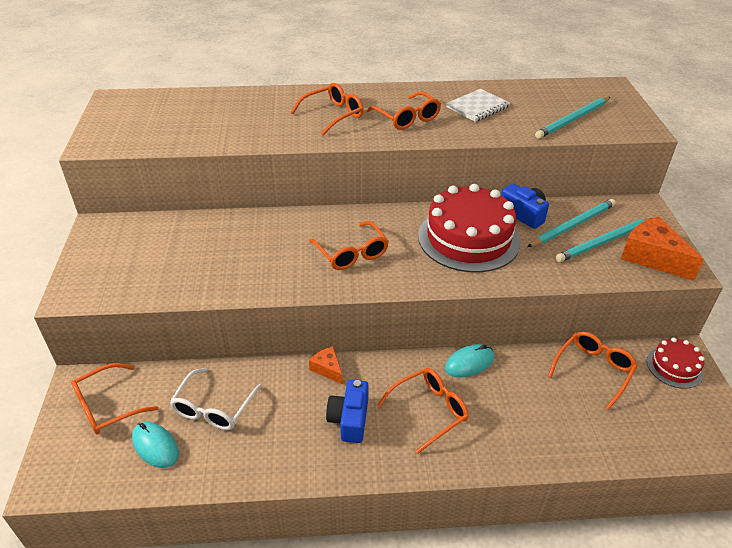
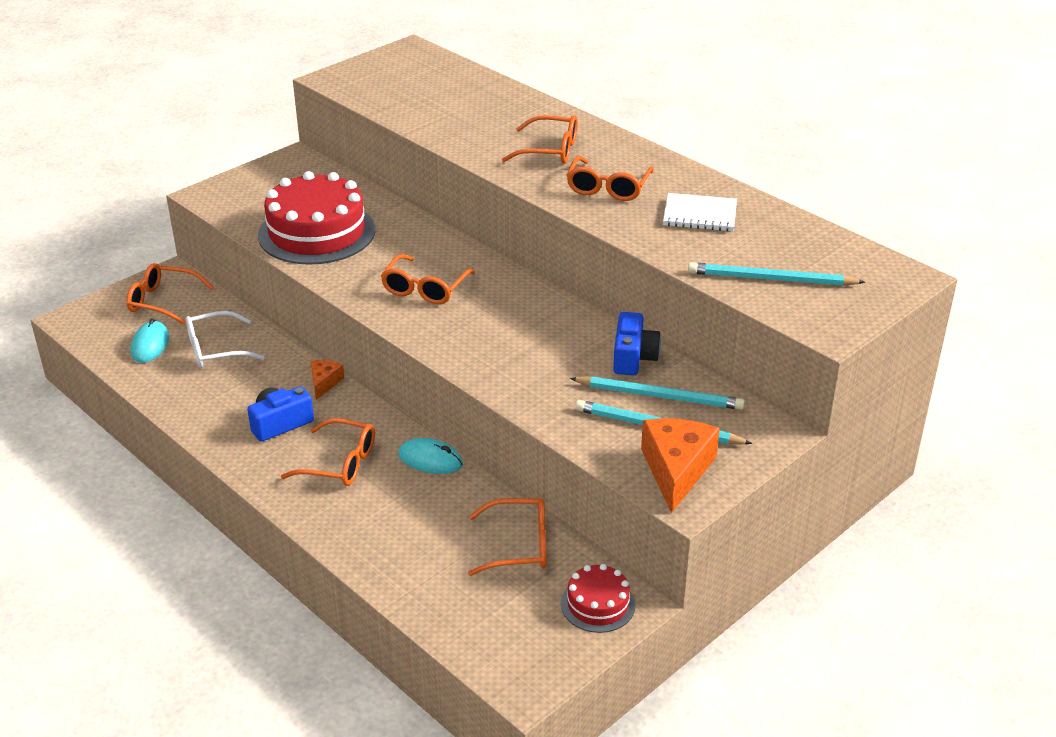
camera: 50 degrees right, 5 degrees down
(468, 238) = (540, 341): red cake -> red cake (317, 232)

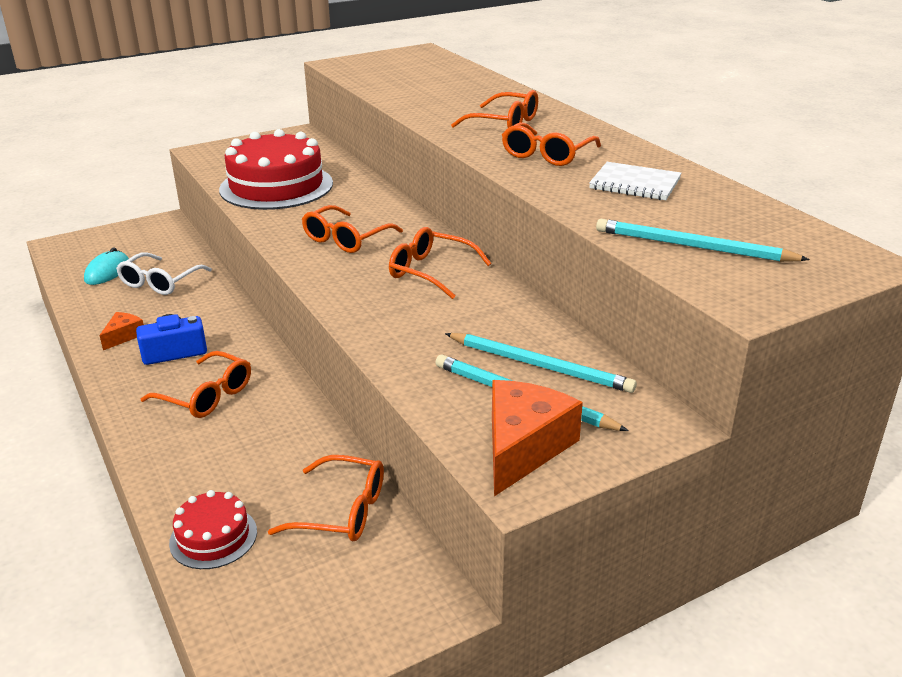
camera: 15 degrees right, 5 degrees down
(163, 301) = (143, 240): orange glasses -> orange glasses (431, 272)
(215, 349) = (160, 282): white glasses -> white glasses turned 60 degrees counterclockwise
(324, 383) = (238, 322): orange cheese -> orange cheese (123, 336)
(430, 460) = (297, 406): turquoise mouse -> none
(598, 604) = (398, 597): red cake -> red cake (213, 537)
(633, 357) = (528, 324): blue camera -> none

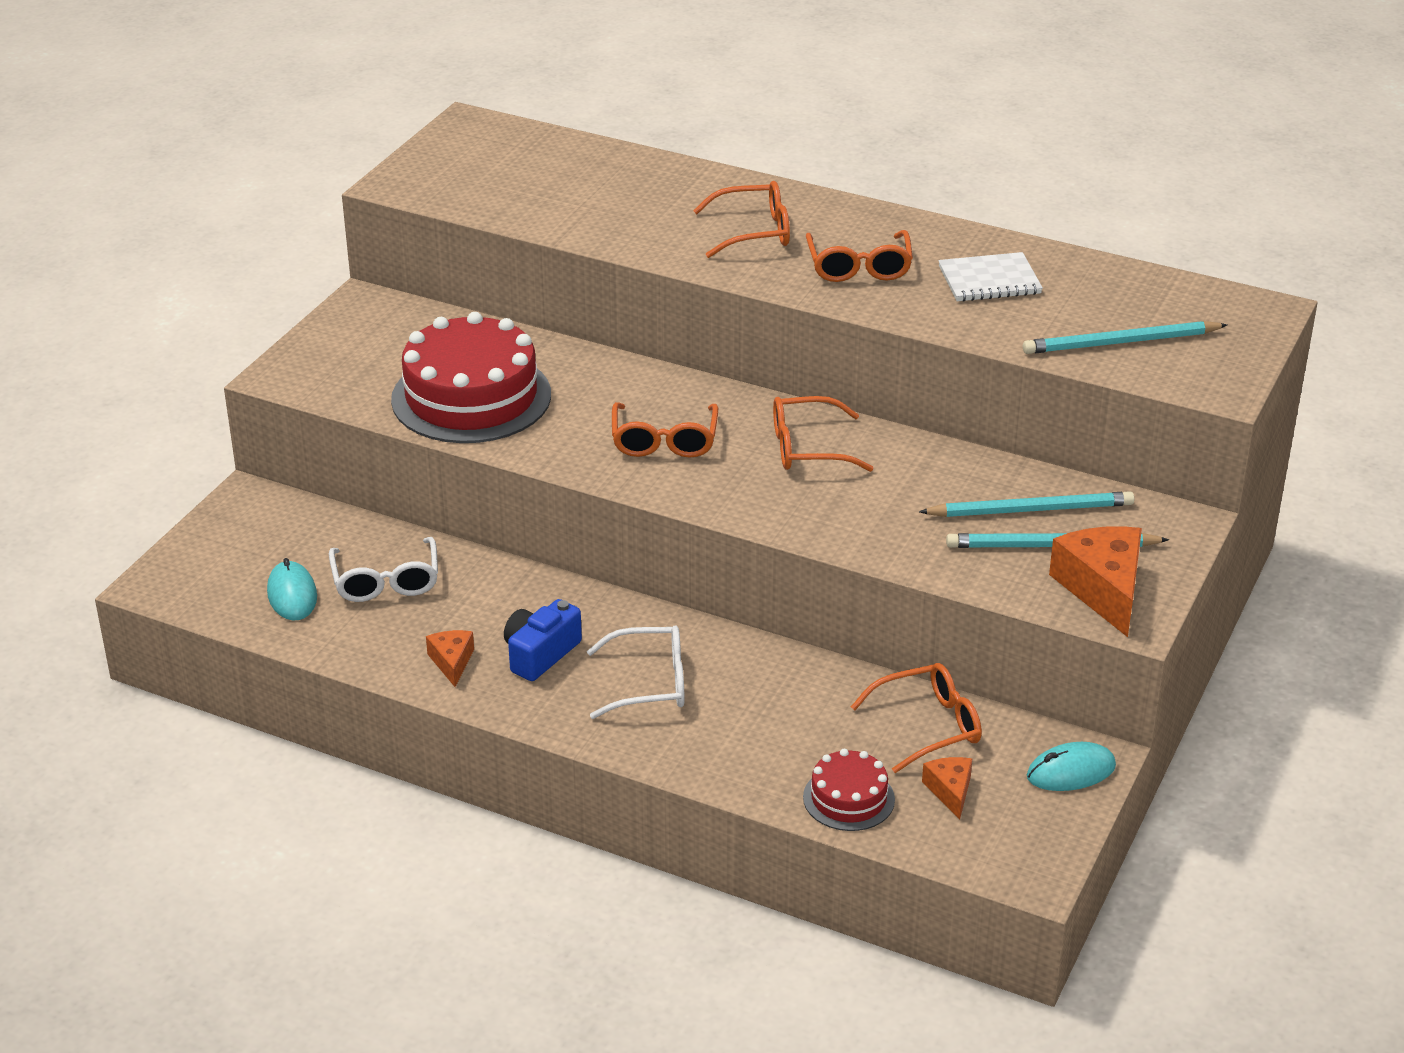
camera: 35 degrees left, 5 degrees up
(206, 395) = (649, 683): orange glasses -> white glasses
(291, 571) = (950, 791): none -> orange cheese
(405, 607) = (1071, 771): none -> turquoise mouse

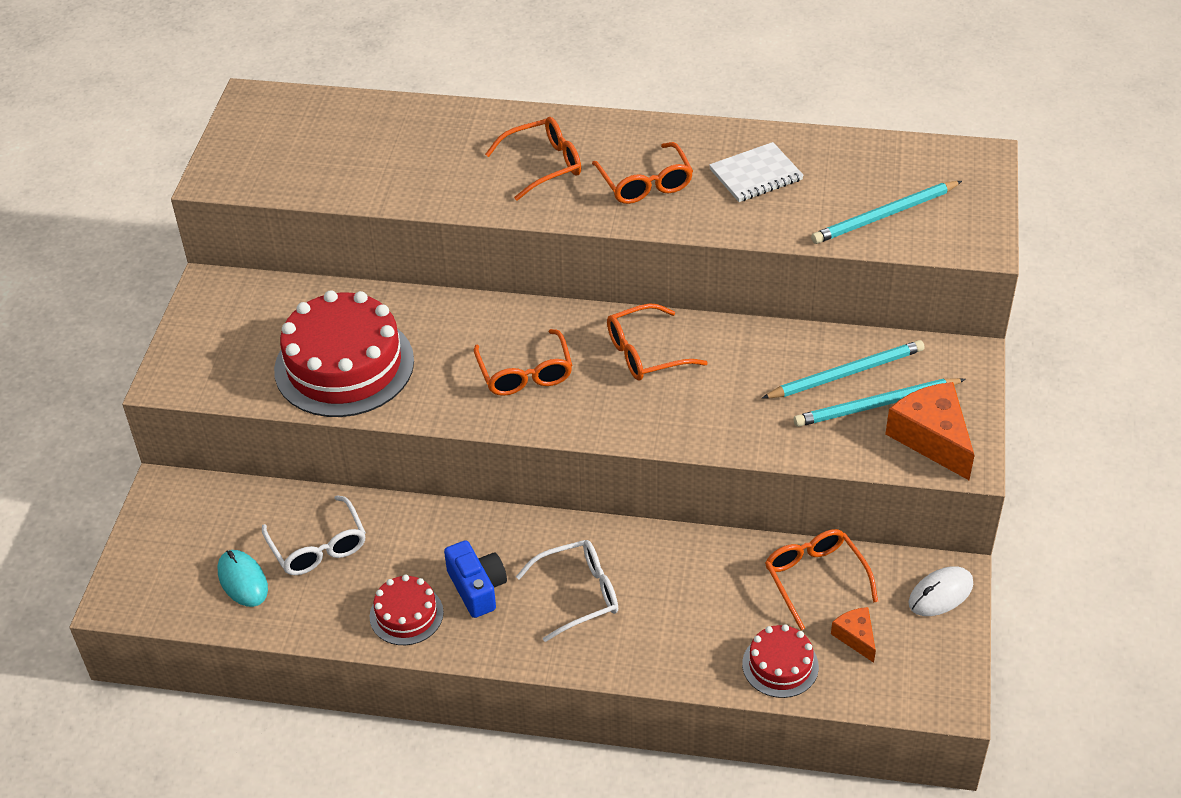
camera: 15 degrees left, 10 degrees up
(452, 662) = (406, 614): orange cheese -> red cake
(540, 654) = (477, 588): blue camera -> blue camera turned 135 degrees clockwise
(928, 726) = (815, 579): orange glasses -> orange glasses turned 75 degrees counterclockwise
(1071, 771) = (940, 594): turquoise mouse -> white mouse

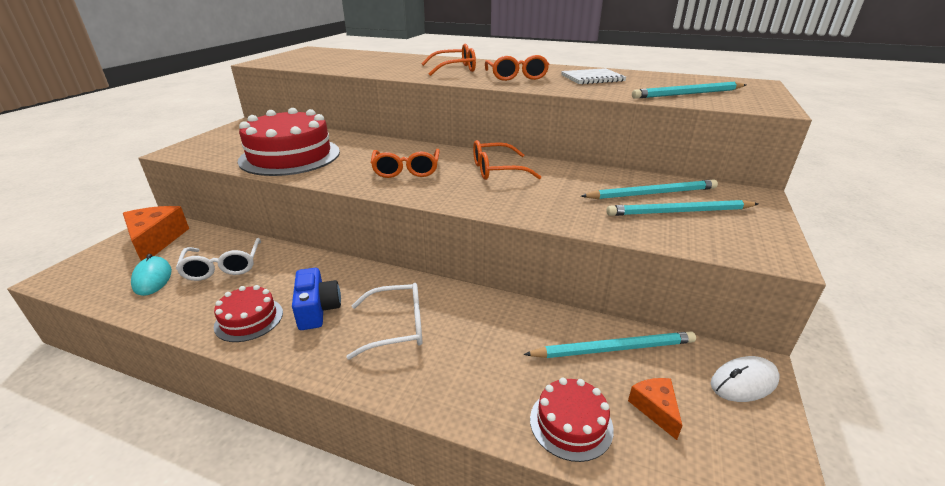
camera: 10 degrees right, 15 degrees down
(815, 579) = (613, 348): orange glasses -> turquoise pencil
(932, 438) = (735, 235): orange cheese -> orange cheese (156, 241)

